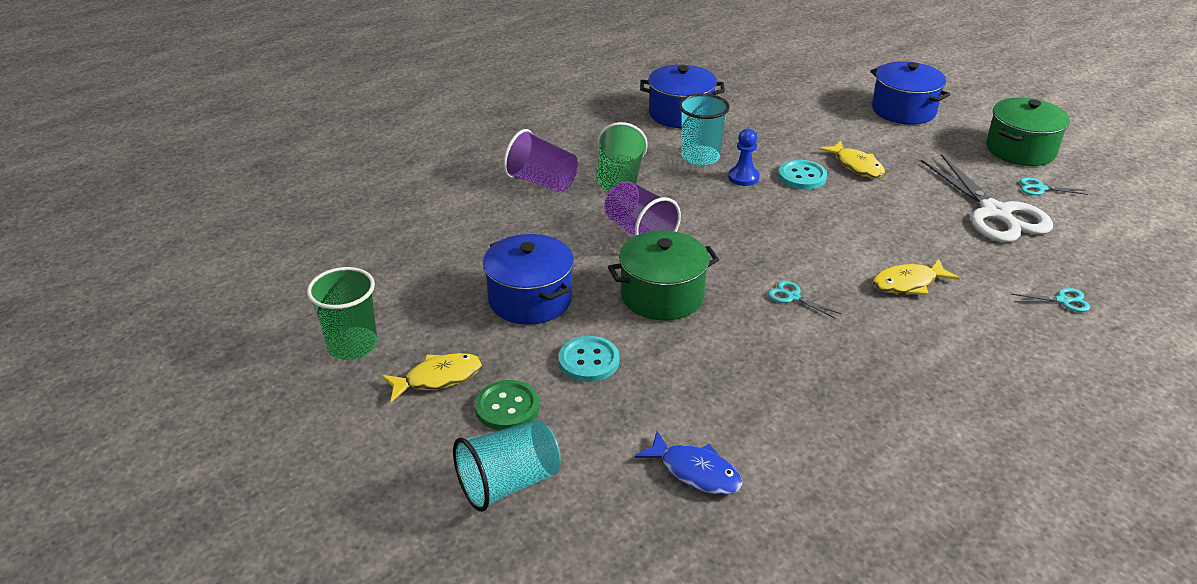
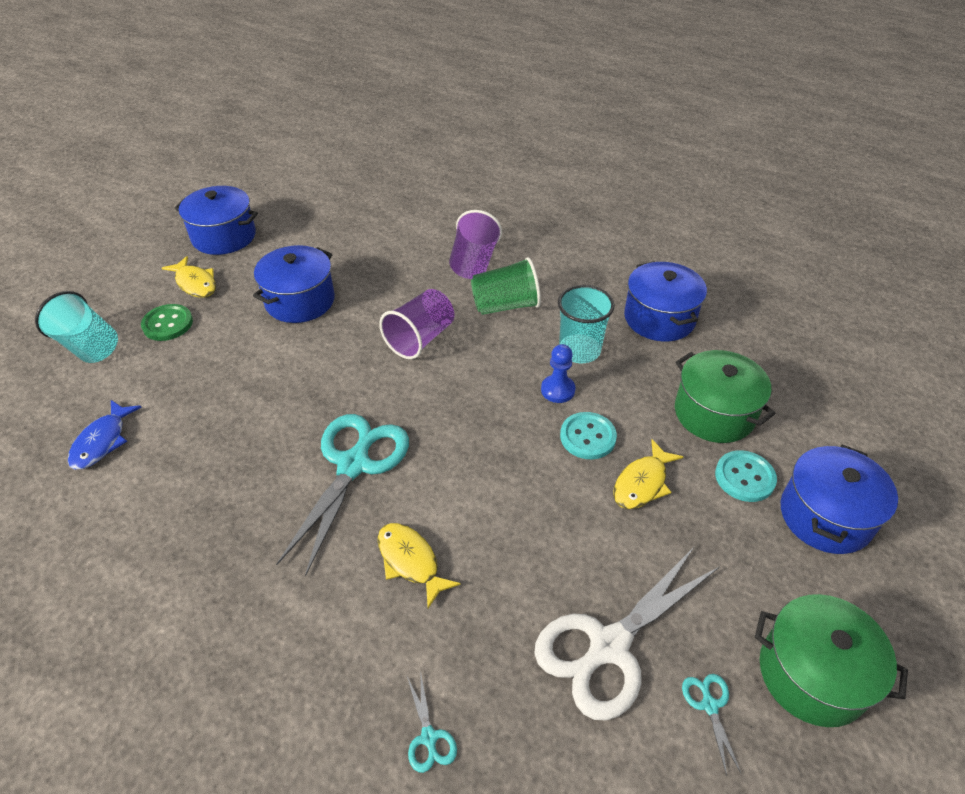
camera: 70 degrees right, 10 degrees up
(352, 345) = (224, 236): green cup -> blue pot
(588, 361) = (228, 351): turquoise button -> turquoise button (744, 477)
(662, 295) = (328, 374): green pot -> green pot (714, 413)
(793, 297) = (354, 465): turquoise scissors -> turquoise scissors, size x2.46

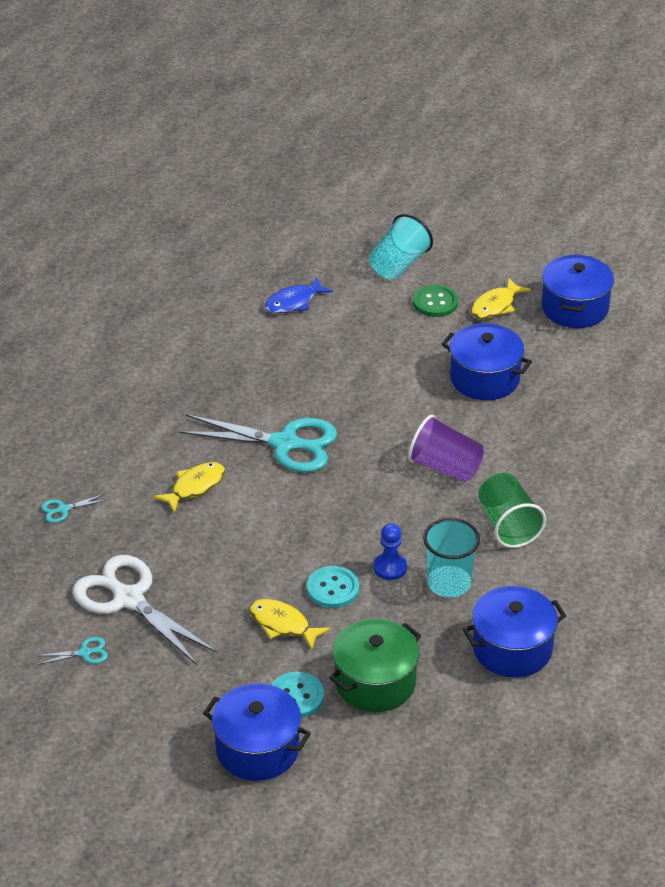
camera: 85 degrees right, 5 degrees down
(102, 441) = (293, 302): blue fish -> blue fish turned 45 degrees counterclockwise
(474, 263) = (576, 496): purple cup -> none
(812, 674) = (109, 715): green pot -> none

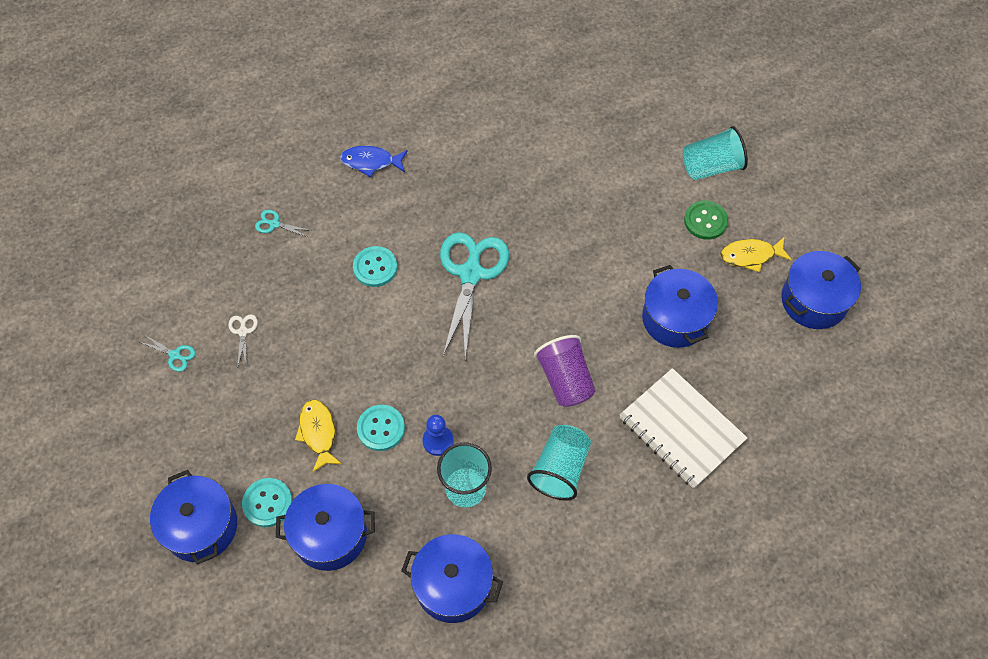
camera: 40 degrees right, 20 degrees up
(129, 599) = (243, 332): white scissors -> white scissors, size x0.41
(195, 487) = (375, 267): yellow fish -> turquoise button
(284, 444) = (471, 274): turquoise scissors -> turquoise scissors turned 135 degrees counterclockwise
(293, 302) = (598, 150): blue fish -> blue fish (371, 162)
(375, 682) = (330, 535): green pot -> blue pot
(508, 525) = (560, 469): green cup -> turquoise cup
(569, 444) = (681, 429): none -> white notebook

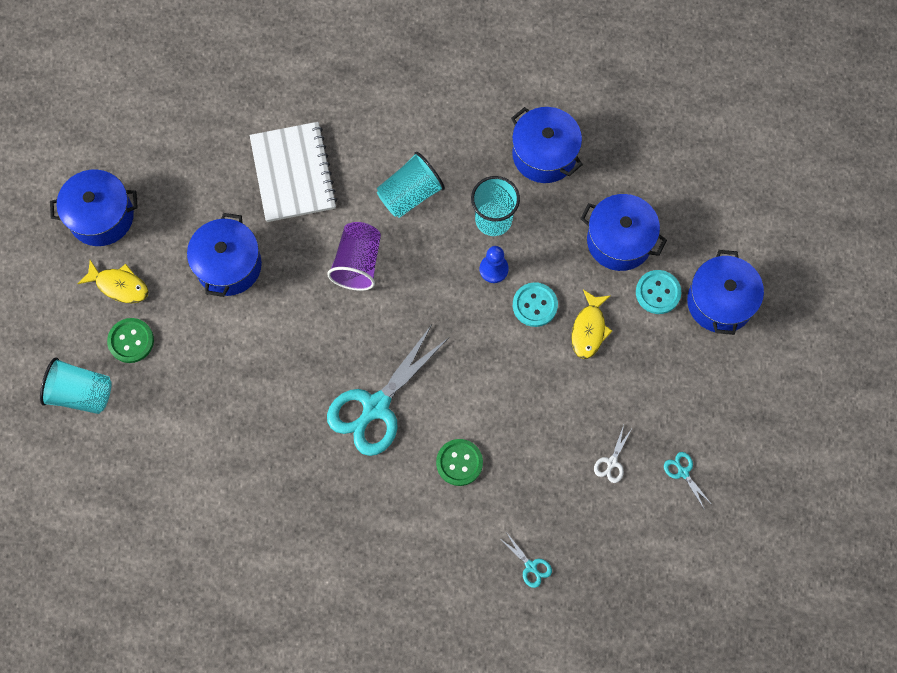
camera: 150 degrees left, 10 degrees up
(371, 162) = (400, 588): blue fish -> none
(375, 267) = (459, 462): turquoise button -> green button

